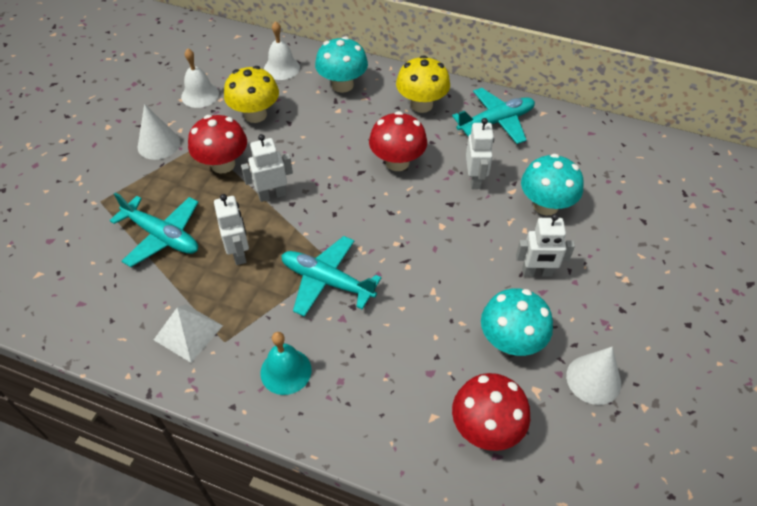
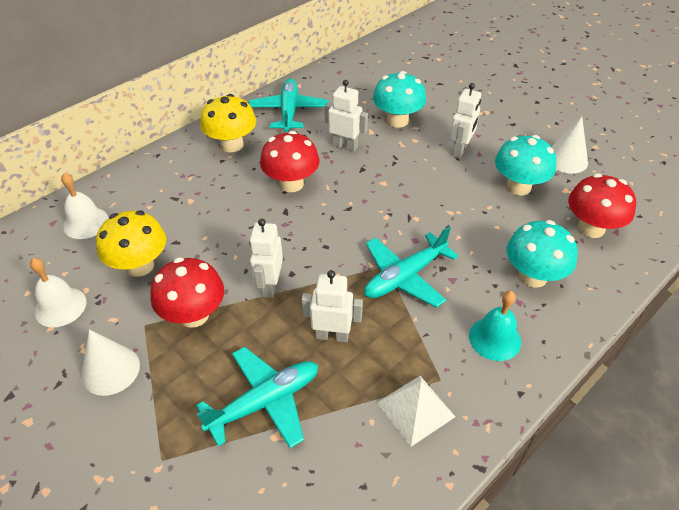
camera: 65 degrees left, 5 degrees down
(342, 85) = (157, 186): turquoise mushroom -> turquoise mushroom (533, 276)

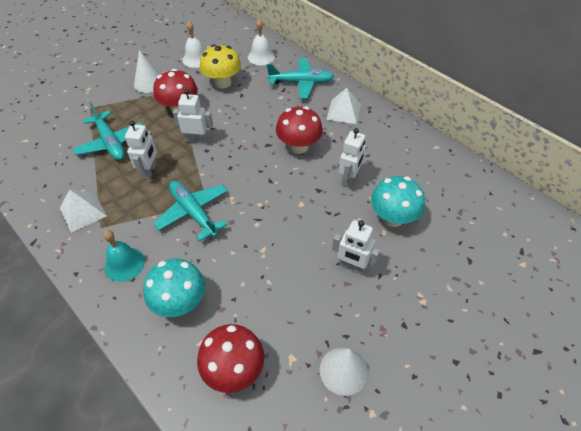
camera: 90 degrees right, 5 degrees up
(232, 145) = (343, 111): yellow mushroom -> white pyramid
(289, 111) = (393, 141): turquoise plane -> turquoise plane (301, 83)
(518, 187) = (296, 311): turquoise mushroom -> none

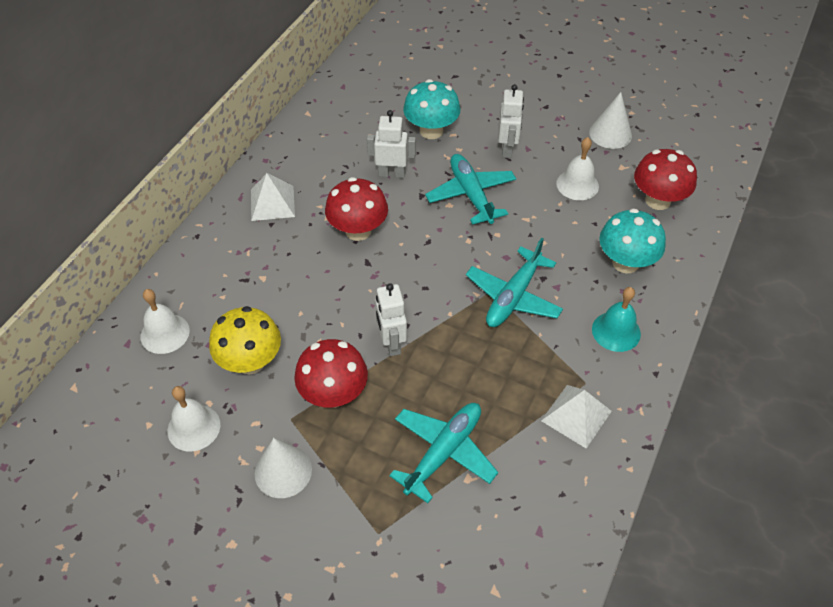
camera: 110 degrees left, 0 degrees up
(150, 171) = (473, 373): white robot -> none
(284, 305) = (577, 184): none -> white bell
(301, 83) = (221, 263): turquoise plane -> turquoise plane (471, 194)

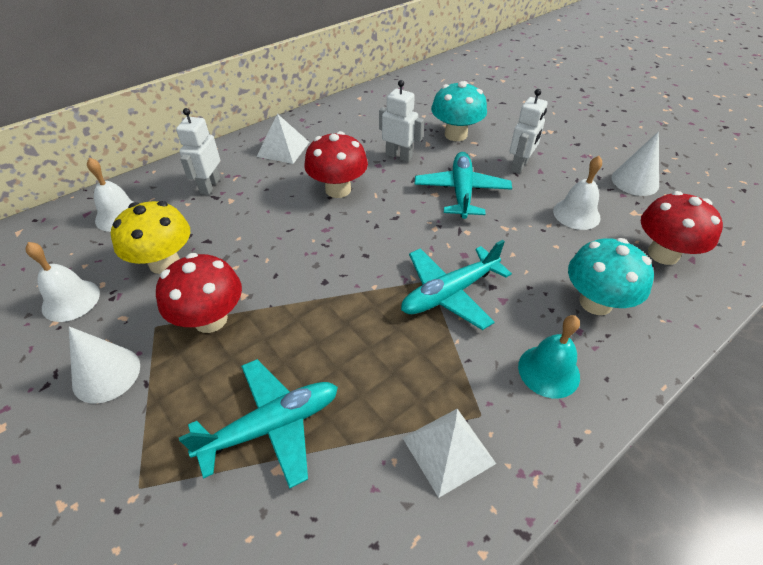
camera: 25 degrees right, 5 degrees down
(391, 343) = (298, 293): white robot -> white robot (209, 186)

